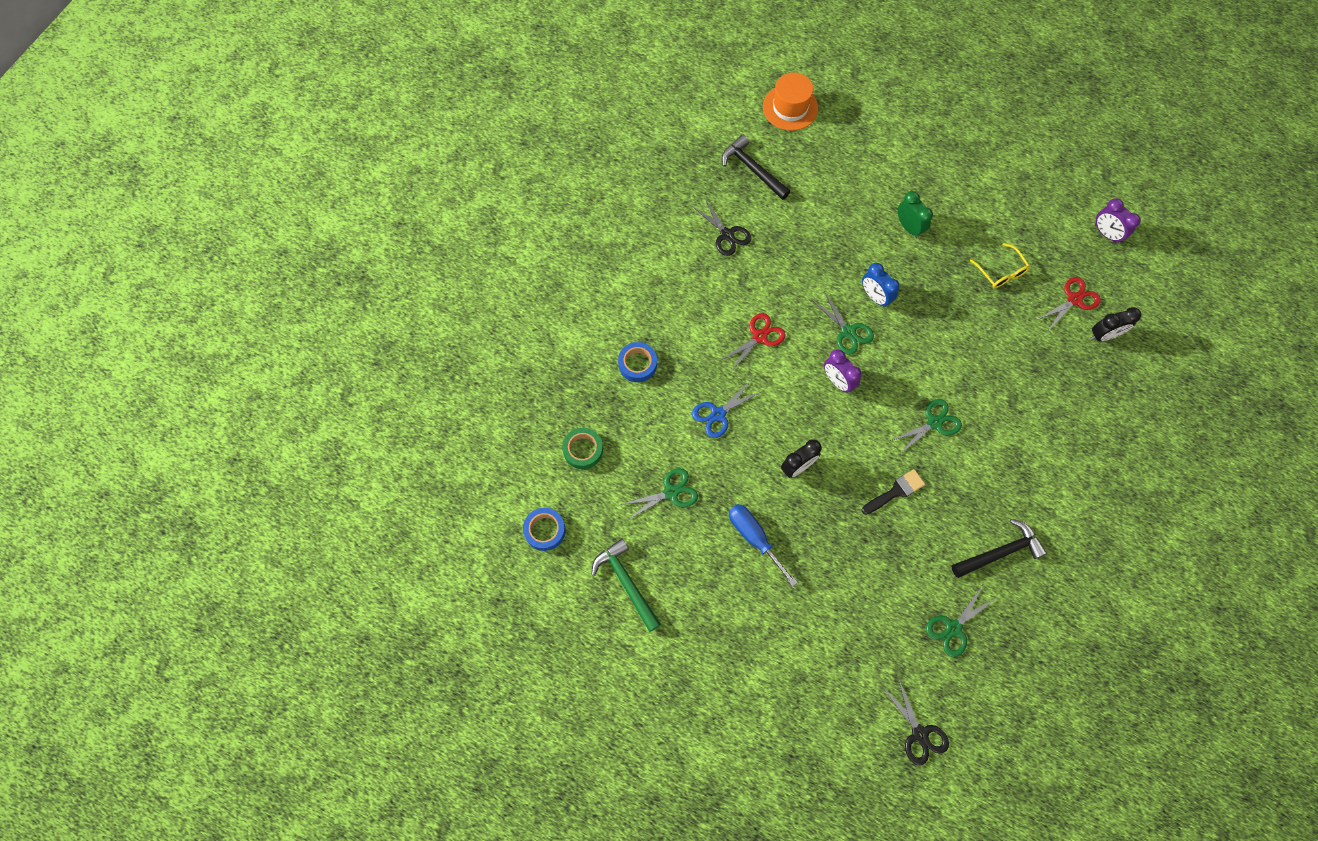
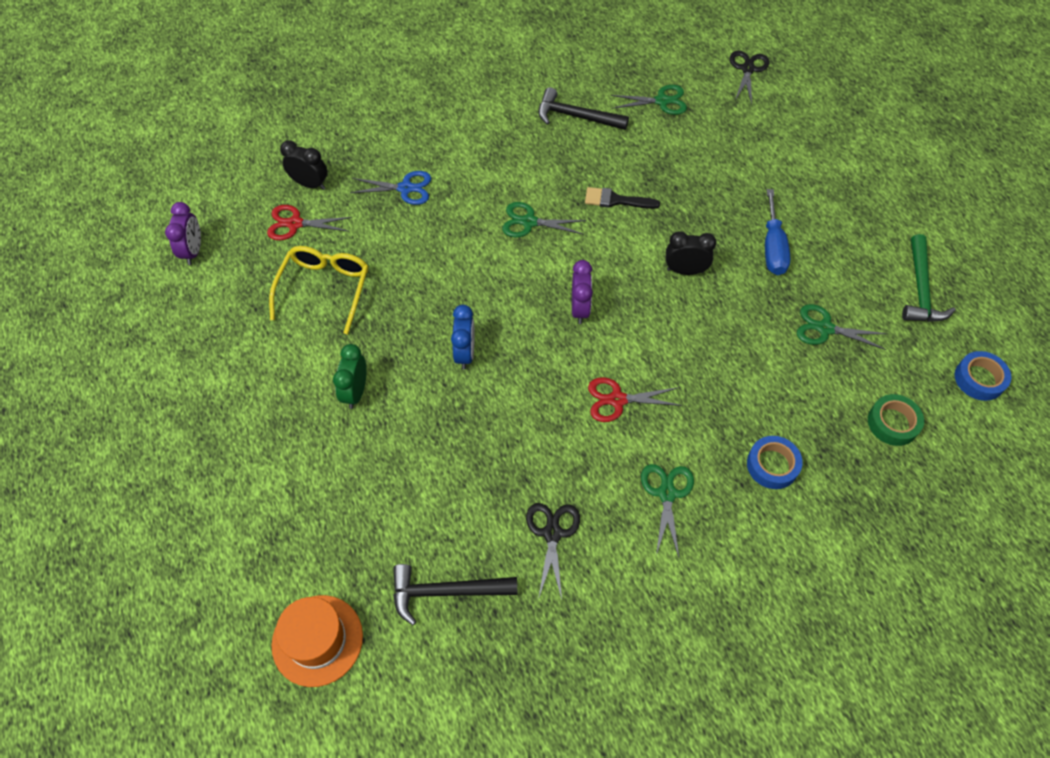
camera: 140 degrees left, 10 degrees down
(718, 414) = (723, 360): blue scissors -> blue scissors (405, 188)
(752, 169) = (446, 592): black hammer -> black hammer turned 90 degrees clockwise
(848, 331) = (525, 342): green scissors -> green scissors (667, 494)
(1001, 272) = (324, 289): yellow glasses -> yellow glasses, size x1.54

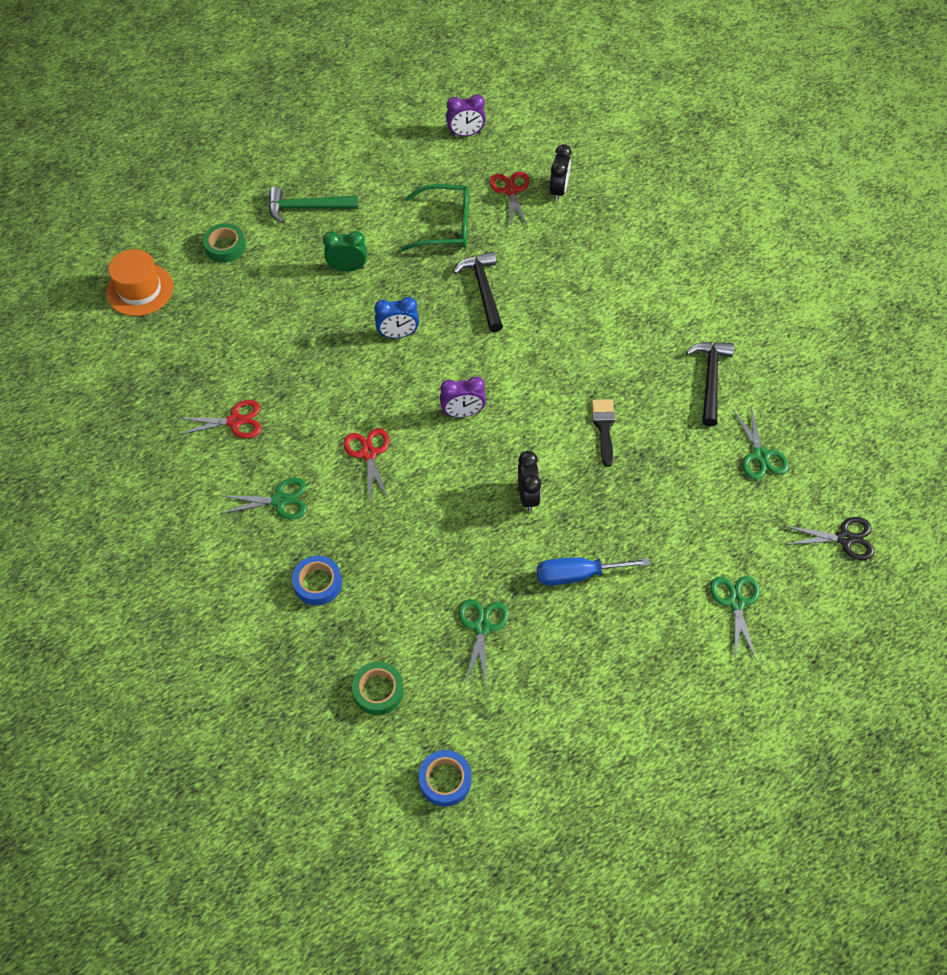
camera: 80 degrees right, 0 degrees up
(277, 526) = (225, 247): none -> green tape
(324, 289) = (445, 226): yellow glasses -> green glasses
(405, 188) = (572, 258): blue scissors -> none
(446, 592) = (180, 359): black hammer -> black hammer (483, 290)
(529, 222) = (557, 359): green scissors -> green scissors (736, 603)
(552, 533) = (235, 421): black scissors -> red scissors
(920, 289) = (553, 724): green hammer -> green hammer (307, 208)

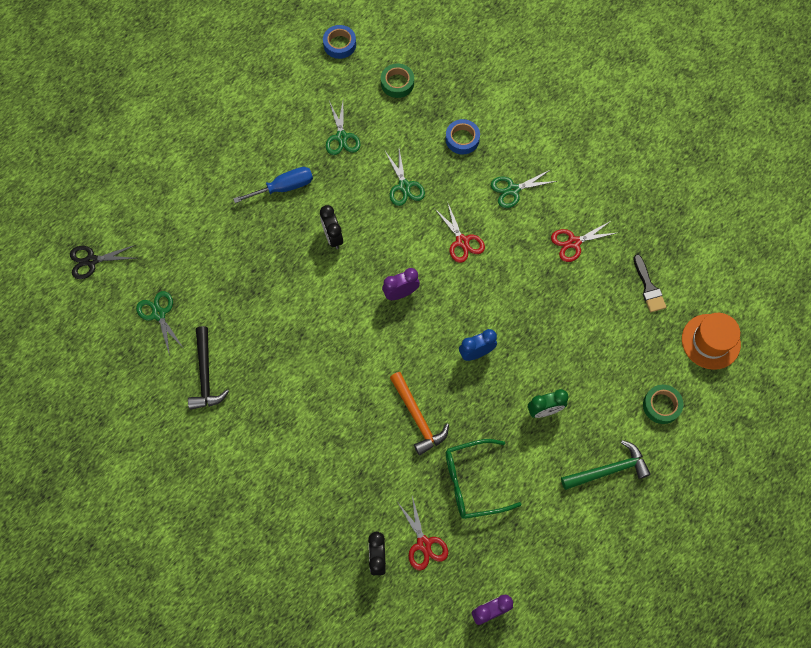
camera: 165 degrees right, 10 degrees up
(483, 290) = (417, 417): black hammer -> orange hammer
(604, 427) = (286, 308): black brush -> black brush (648, 287)
(736, 603) = (169, 194): green scissors -> green scissors (404, 186)

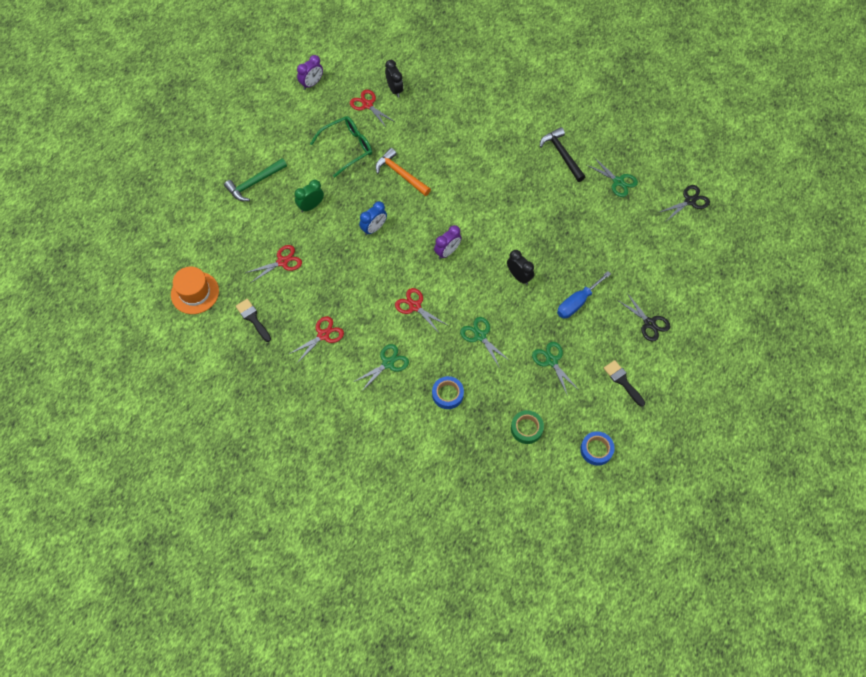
camera: 160 degrees right, 5 degrees down
(221, 141) = (649, 323): none -> black scissors
(280, 95) = (622, 381): none -> black brush
(598, 346) = (282, 262): none -> red scissors
(661, 405) = (225, 235): green tape -> none

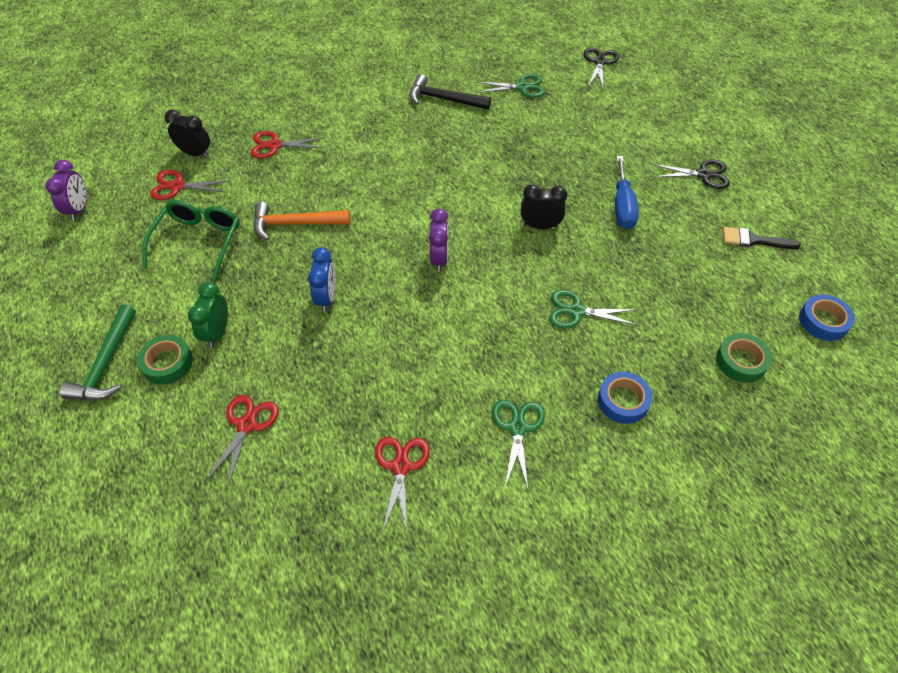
camera: 45 degrees left, 10 degrees down
(195, 293) = (150, 574): orange hat -> none
(253, 318) = (280, 531): black brush -> none
(278, 204) = (167, 363): none -> green tape
(415, 306) = (471, 340): red scissors -> red scissors (275, 145)
(551, 361) = (673, 276): green scissors -> none

